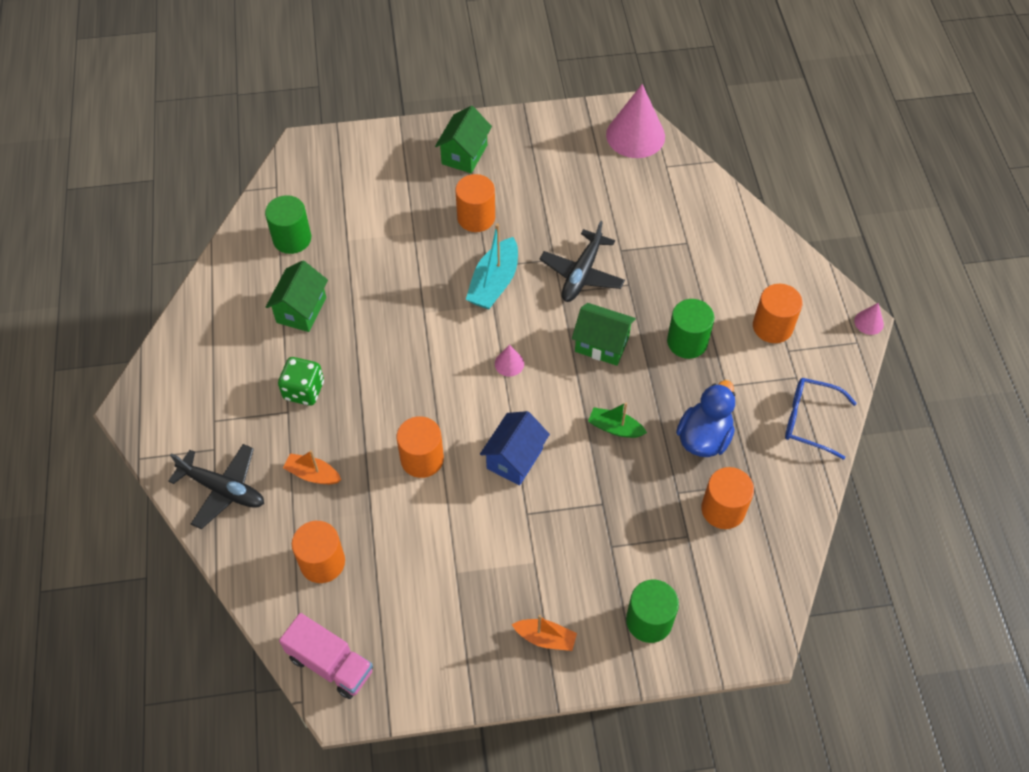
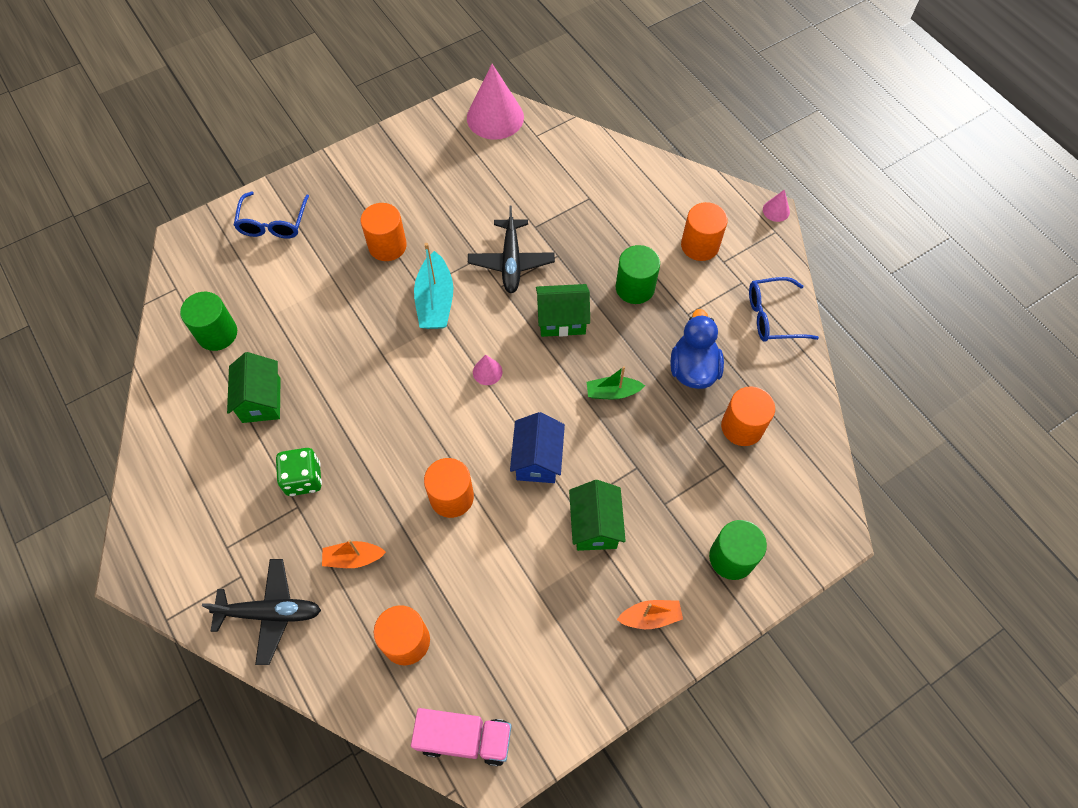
camera: 25 degrees left, 5 degrees up
(385, 160) = (273, 223): none -> blue glasses
(464, 154) = (346, 190): green house -> green house (595, 525)

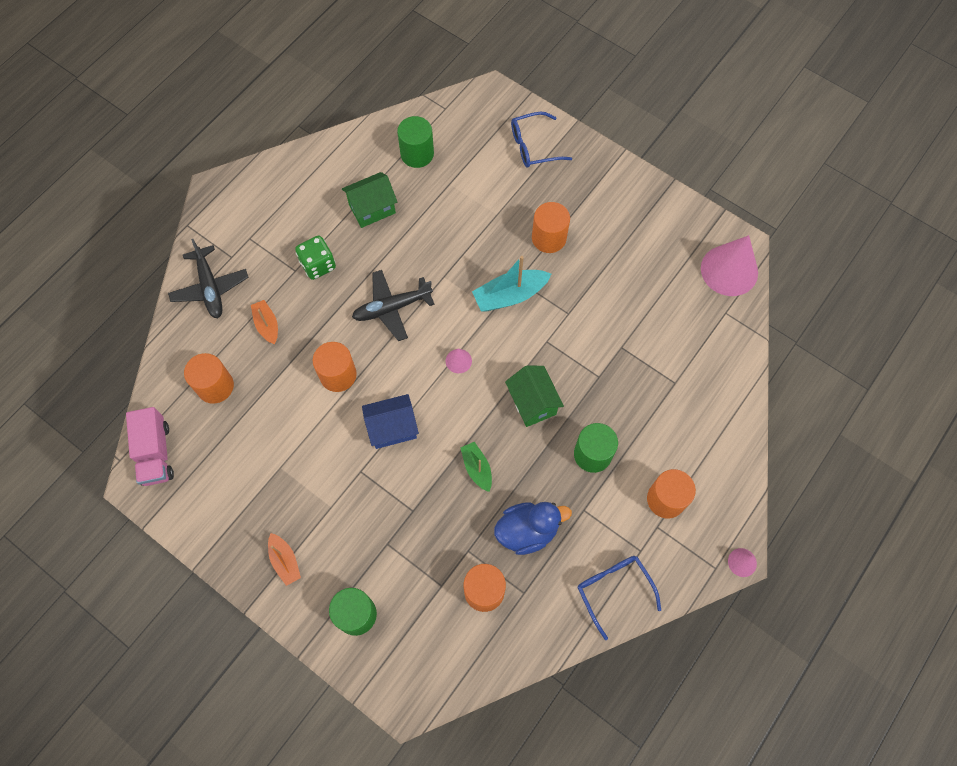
camera: 70 degrees right, 5 degrees up
(511, 262) = (575, 340): black plane -> black plane (392, 308)
(595, 525) = (349, 493): green house -> none

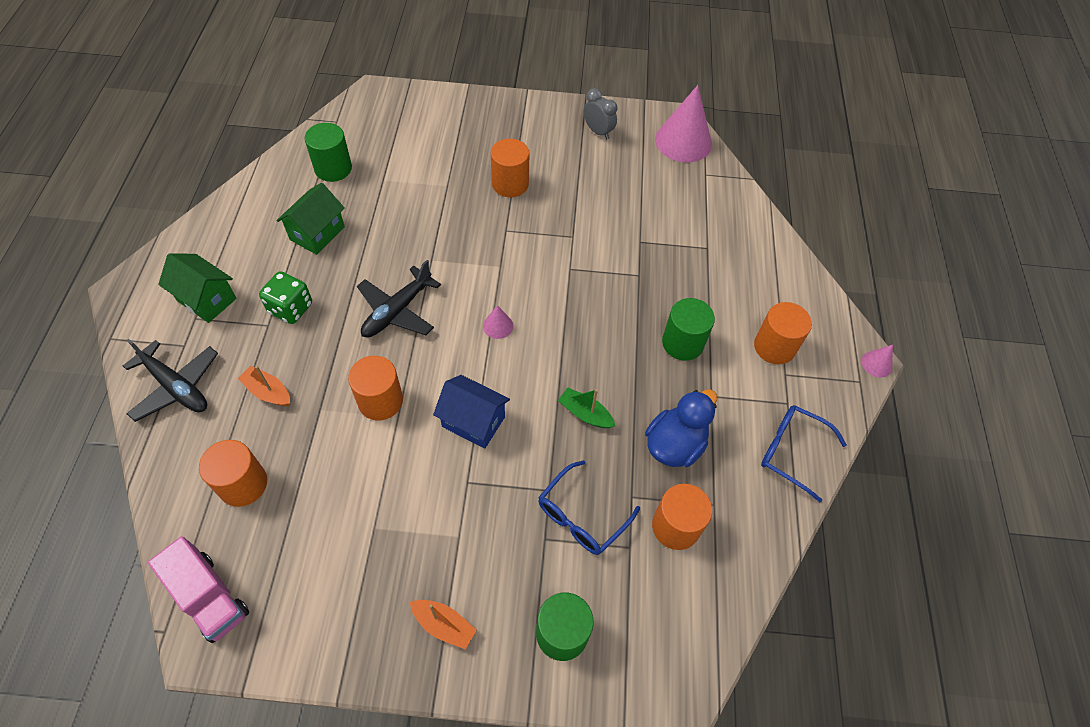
camera: 35 degrees left, 10 degrees down
(392, 428) = (473, 422): blue house -> blue house turned 75 degrees clockwise
(510, 295) = (508, 246): turquoise boat -> none
(532, 403) = (595, 327): green house -> green house (206, 299)
(533, 146) = (443, 118): blue glasses -> blue glasses (581, 516)
(658, 223) = (598, 132): none -> grey clock

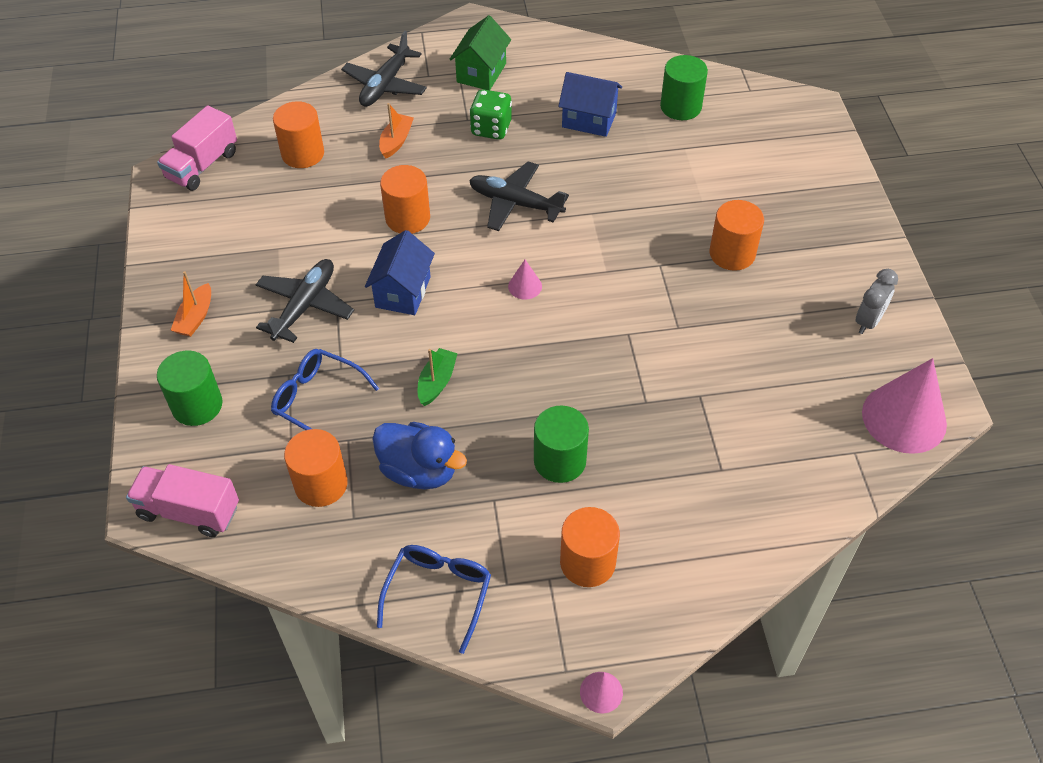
camera: 80 degrees right, 5 degrees down
(317, 233) = (589, 120): green house -> blue house
(462, 511) = (305, 306): none -> black plane
(687, 652) = (189, 511): none -> pink truck

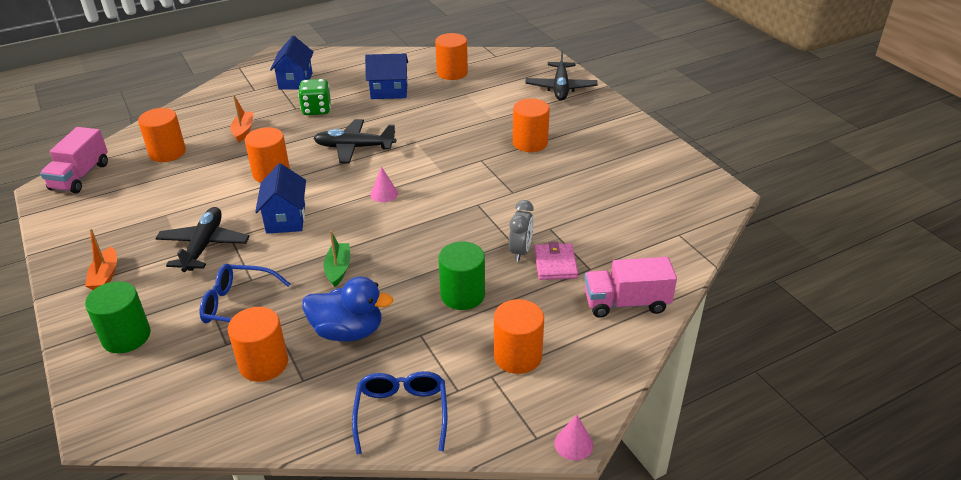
camera: 20 degrees left, 15 degrees down
(189, 511) = (143, 417): pink truck -> pink truck (626, 303)
(385, 85) = (221, 101): black plane -> black plane (560, 88)
(481, 73) = (295, 81): green house -> blue house
(680, 107) = (452, 73): green cylinder -> orange cylinder
(683, 450) = (555, 264): none -> pink wallet
(868, 321) = (644, 159): grey clock -> grey clock (520, 251)
(904, 418) = (701, 206): pink cone -> none

